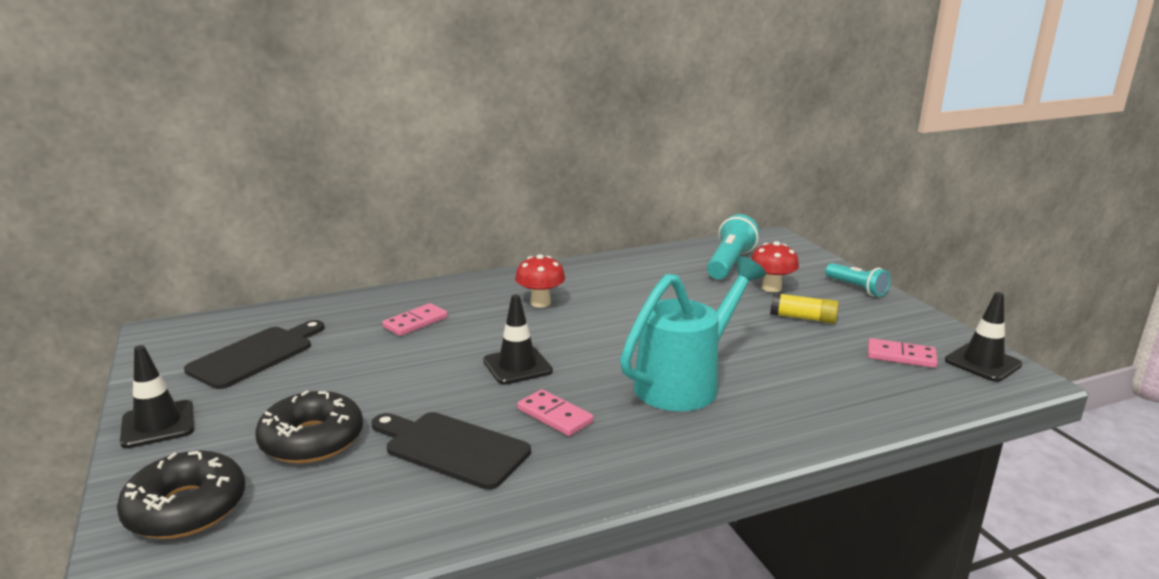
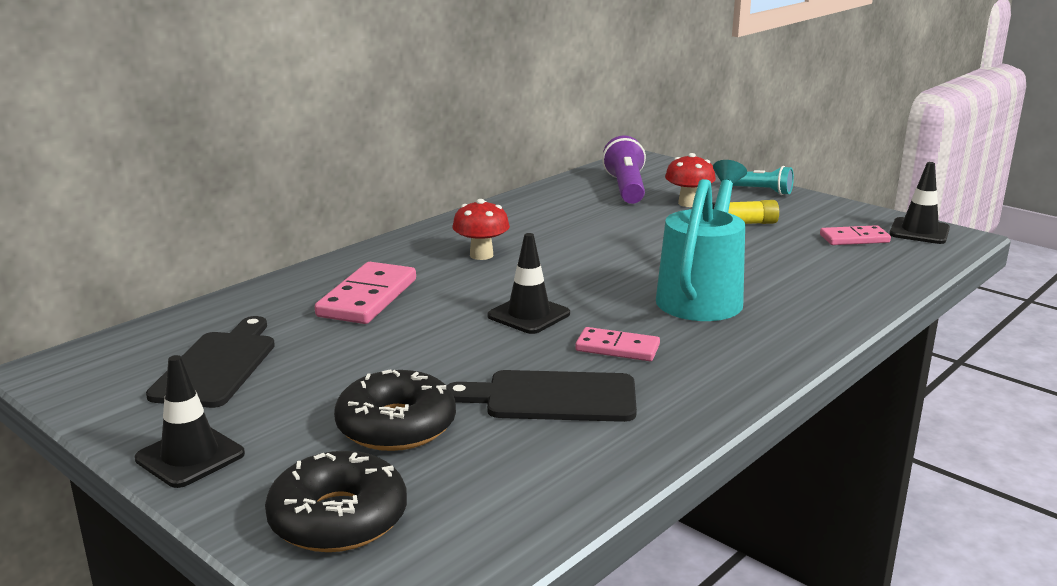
camera: 25 degrees left, 0 degrees up
(415, 322) = (368, 298): pink domino -> pink domino, size x1.62
(729, 263) = (626, 188): turquoise flashlight -> purple flashlight

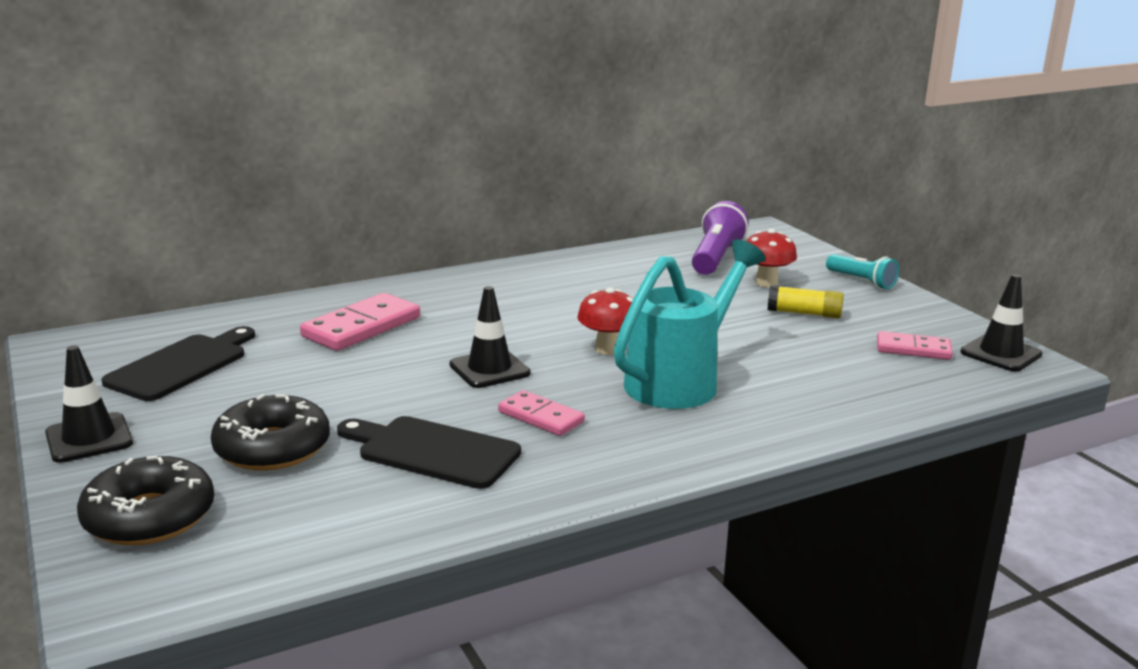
camera: 20 degrees right, 0 degrees up
(481, 255) = (503, 303): red mushroom -> red mushroom (608, 349)

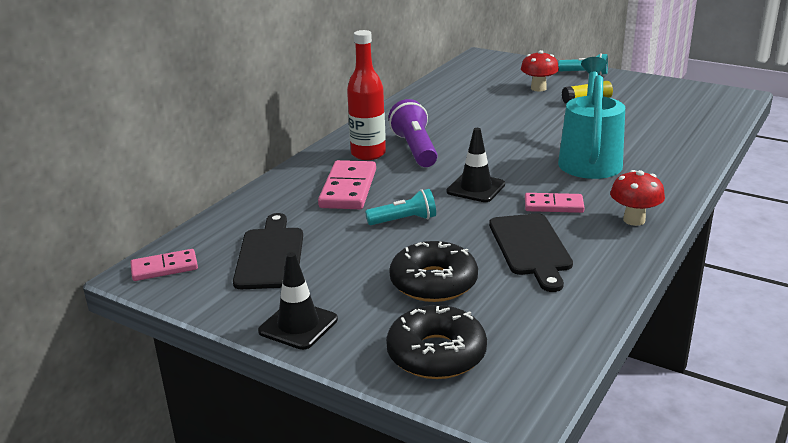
camera: 30 degrees left, 5 degrees up
(357, 376) = (404, 220): none -> turquoise flashlight
(433, 451) = (531, 247): black cutting board -> black cutting board turned 90 degrees counterclockwise
(443, 299) = (368, 154): none -> red bottle
(608, 349) = (520, 154): red mushroom -> red mushroom (634, 220)
(716, 258) = (486, 81): purple flashlight -> purple flashlight (415, 149)
(913, 349) = (669, 104): pink domino -> pink domino (164, 268)
(1001, 353) = (710, 94): black traffic cone -> none

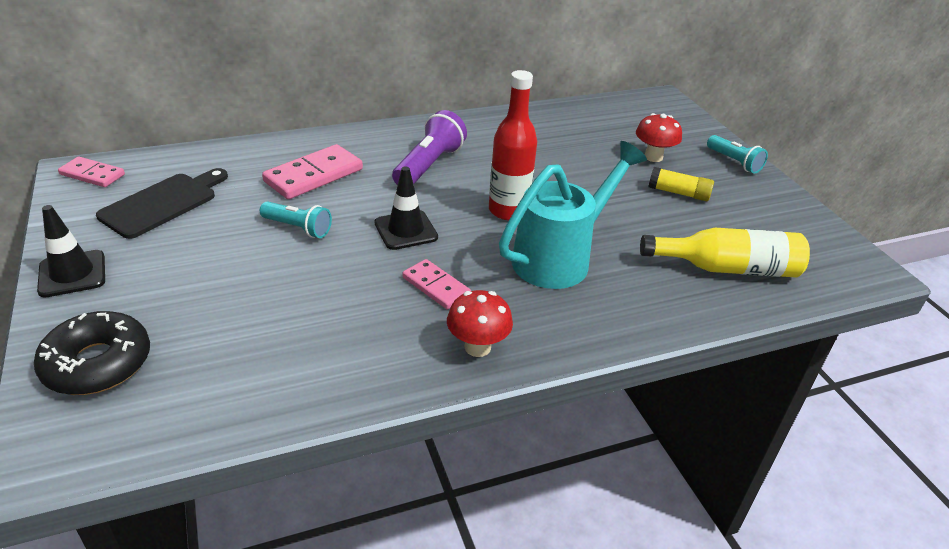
camera: 35 degrees right, 10 degrees up
(368, 154) = (386, 151): red bottle -> red bottle (508, 211)
(433, 282) = (212, 299): black donut -> none
(531, 247) = (339, 316): black cutting board -> none
(677, 124) = (727, 268): none -> yellow bottle

